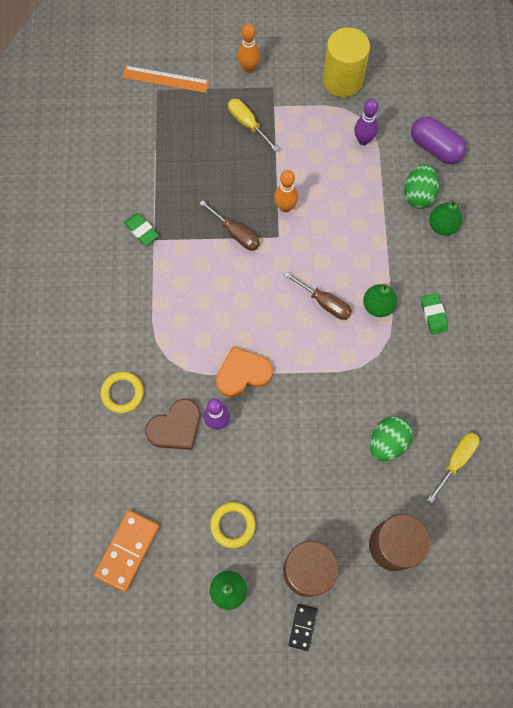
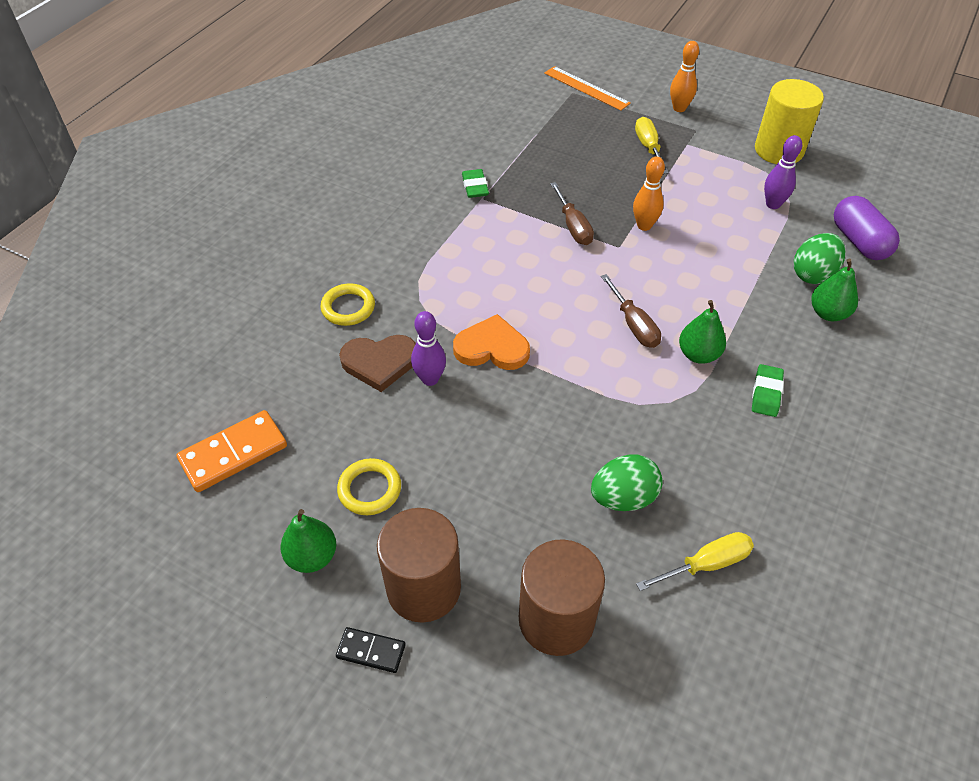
camera: 30 degrees right, 20 degrees down
(302, 627) = (371, 651): black domino -> black domino turned 60 degrees clockwise

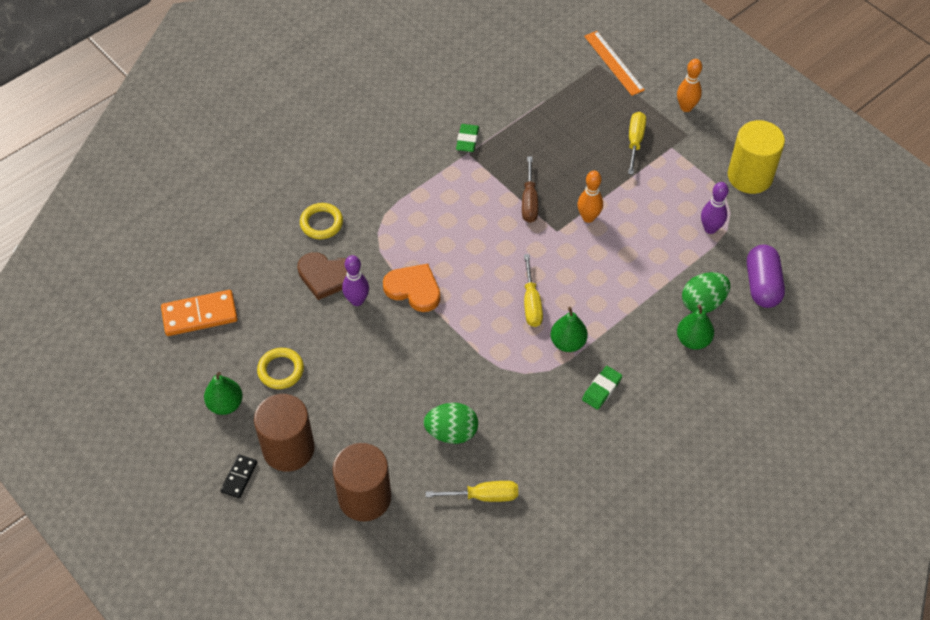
camera: 20 degrees right, 5 degrees up
(371, 651) = (239, 477): black domino -> black domino turned 75 degrees clockwise
(633, 325) = (531, 303): brown screwdriver -> yellow screwdriver

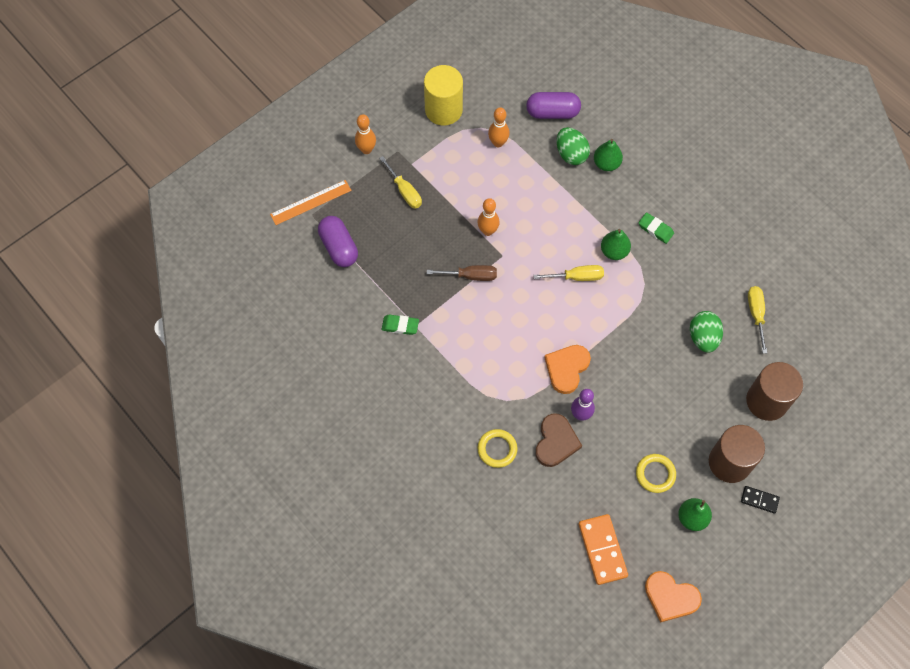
camera: 90 degrees left, 10 degrees up
(138, 377) = (670, 597): none -> orange heart
(560, 87) = (339, 247): none -> purple capsule
(635, 141) = (404, 191): yellow screwdriver -> yellow screwdriver turned 135 degrees counterclockwise
(710, 228) = (498, 143): purple bowling pin -> orange bowling pin

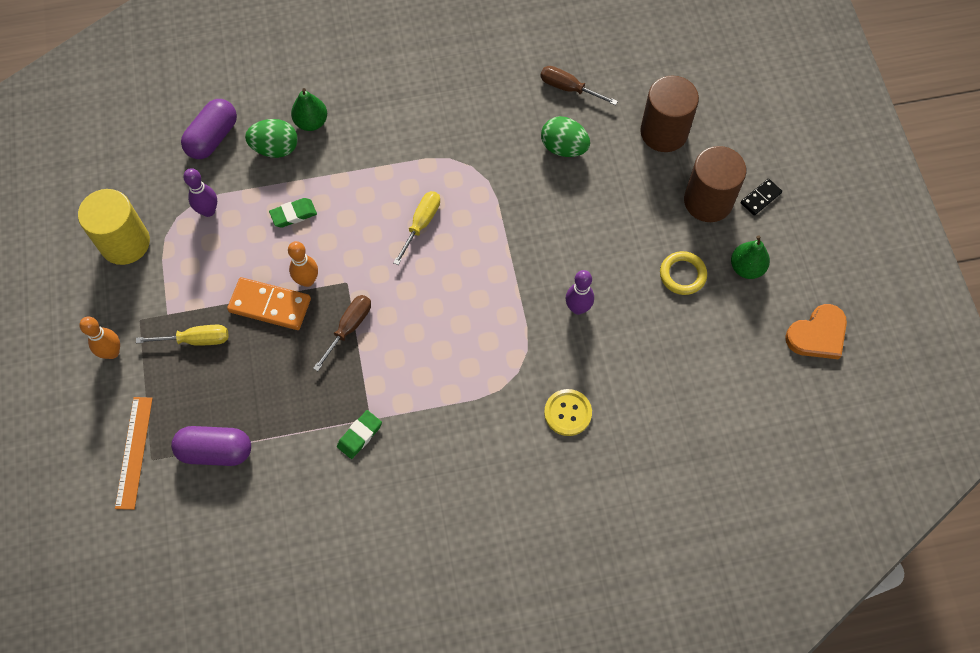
camera: 60 degrees left, 0 degrees up
(497, 449) = (567, 413): yellow ring -> yellow button
(498, 143) = (208, 211): orange bowling pin -> purple bowling pin
(556, 442) = (593, 349): brown heart -> none
(567, 368) = (518, 292): orange heart -> none
(602, 550) = (735, 370): orange domino -> orange domino (270, 305)
(614, 251) = (416, 172): green pear -> none
(655, 229) = (418, 121): green eraser -> green eraser (293, 214)
(756, 314) = (569, 88): yellow screwdriver -> brown screwdriver

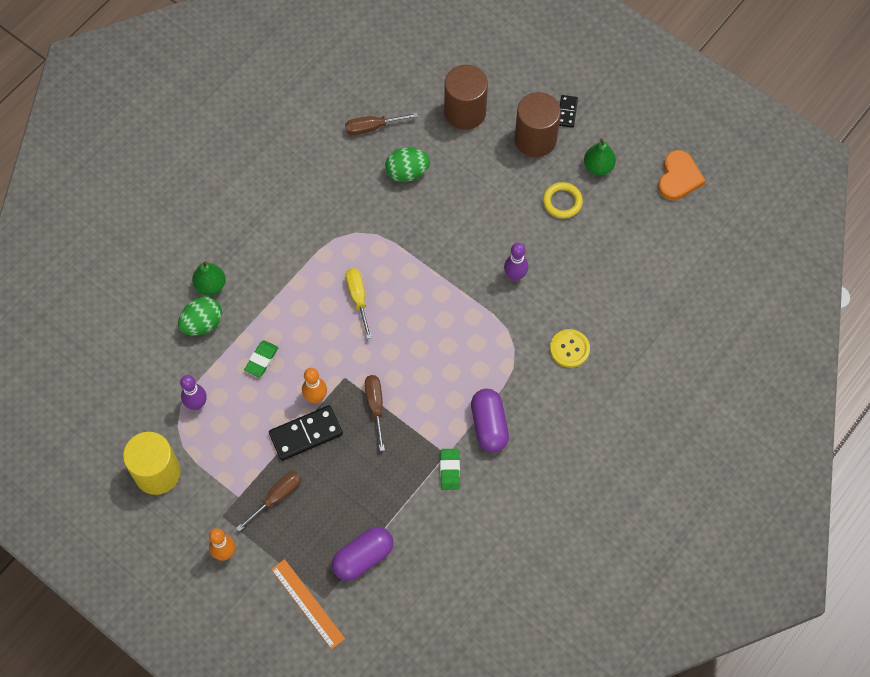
camera: 40 degrees left, 0 degrees up
(196, 340) = (276, 497): yellow screwdriver -> brown screwdriver
(213, 138) = (148, 350): purple capsule -> purple capsule (489, 425)
(270, 305) = (306, 434): orange domino -> black domino

